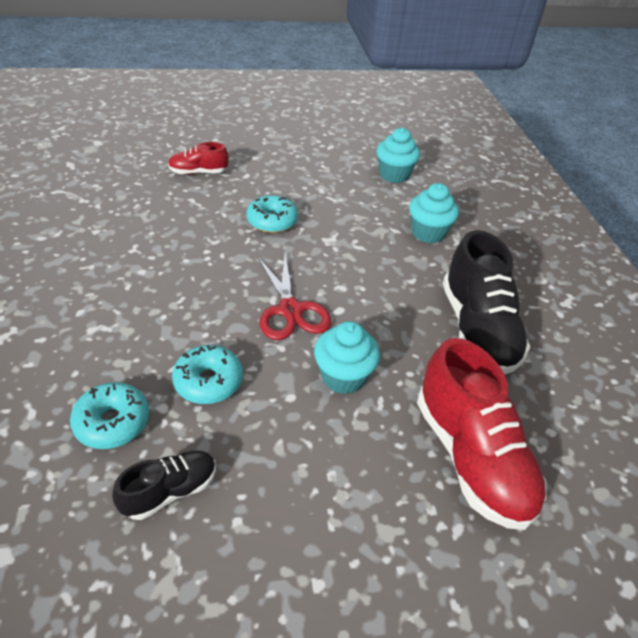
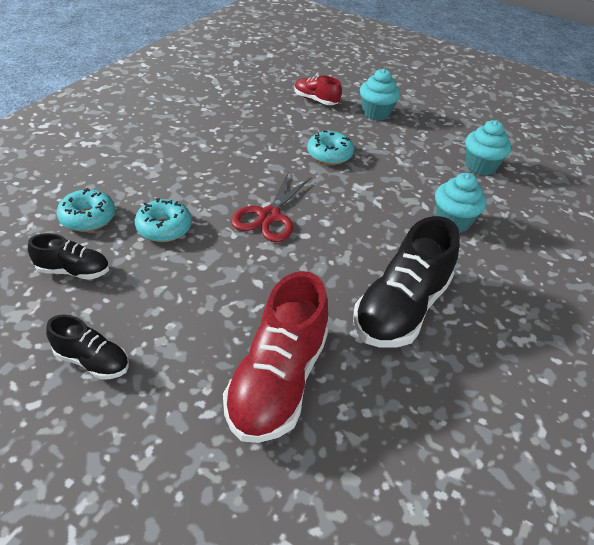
camera: 40 degrees right, 0 degrees up
(306, 568) = (92, 361): none -> black shoe
(343, 377) = (252, 276): turquoise cupcake -> turquoise cupcake (376, 113)

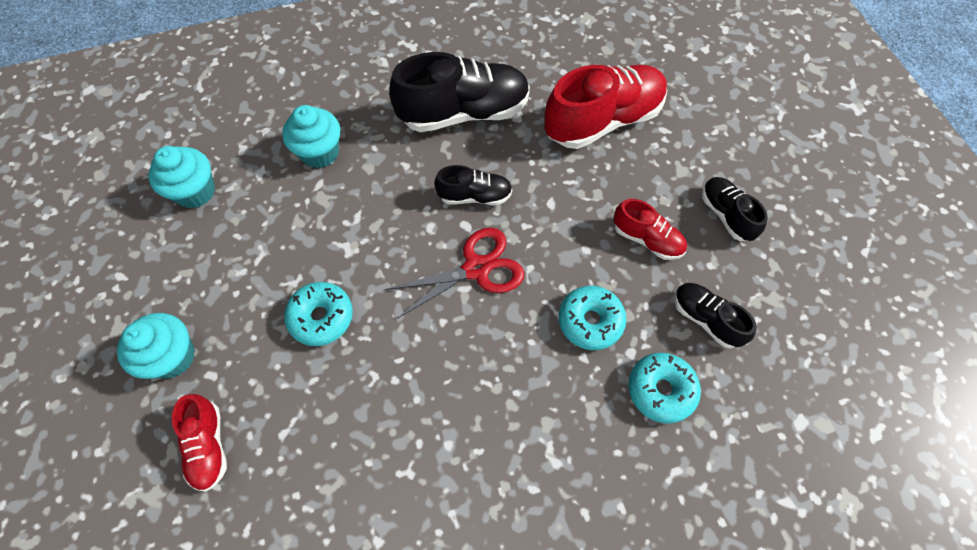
camera: 135 degrees left, 20 degrees up
(157, 299) = (647, 239): none -> red shoe
(319, 255) = (475, 196): none -> black shoe

